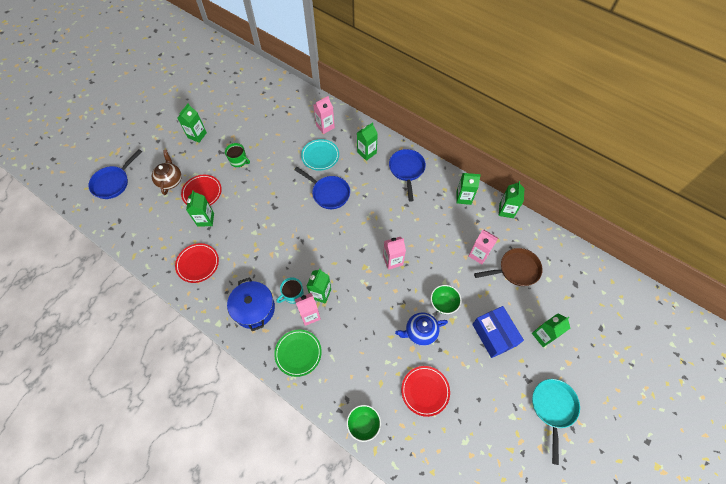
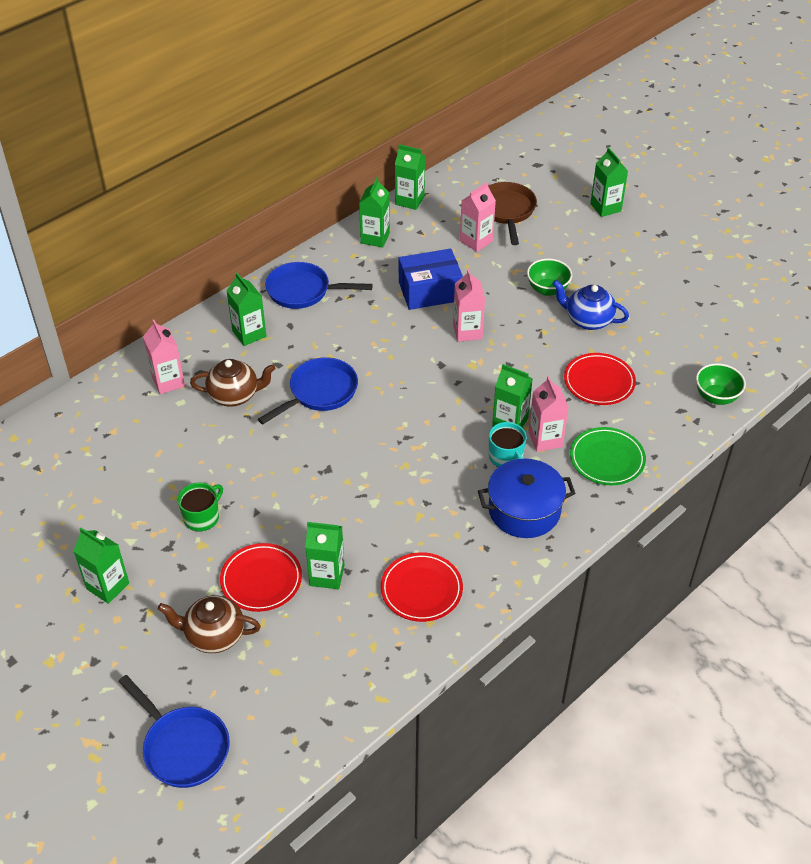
camera: 80 degrees left, 15 degrees down
(320, 156) = (235, 395): turquoise plate -> brown teapot
(420, 332) = (588, 320): blue teapot -> blue teapot turned 120 degrees clockwise
(425, 391) = (672, 328): red plate -> red plate (599, 382)
(494, 335) = (599, 250): blue box -> blue box (429, 291)
(553, 408) = (699, 220): turquoise pan -> none

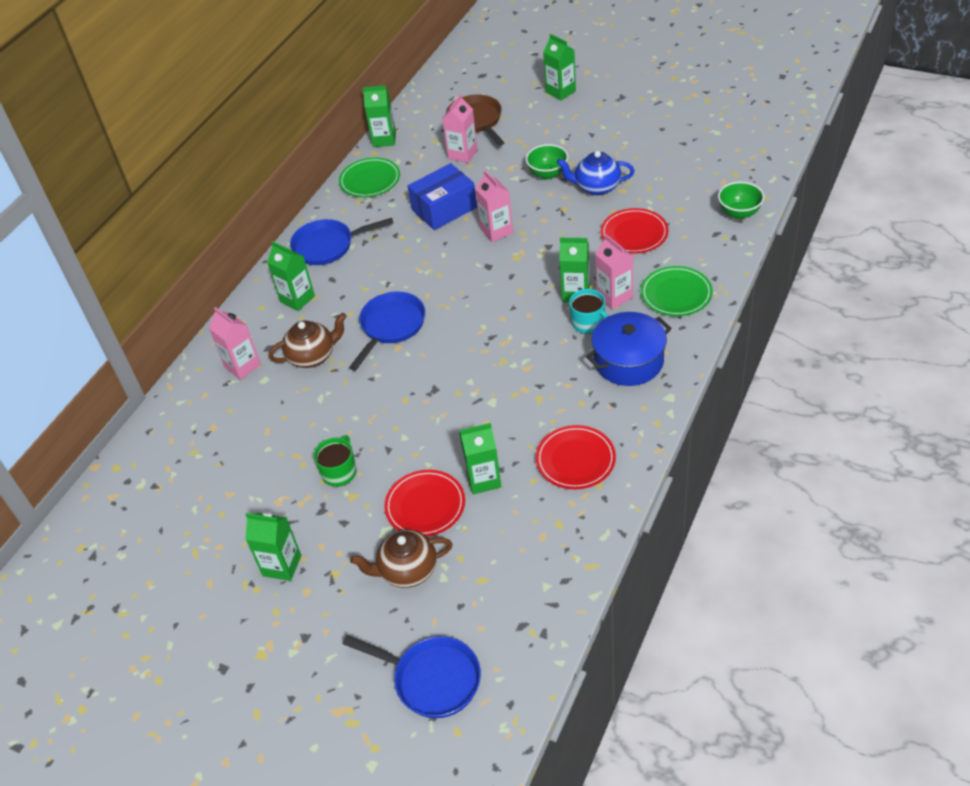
camera: 15 degrees left, 0 degrees up
(375, 238) = (370, 180): green carton -> green plate

